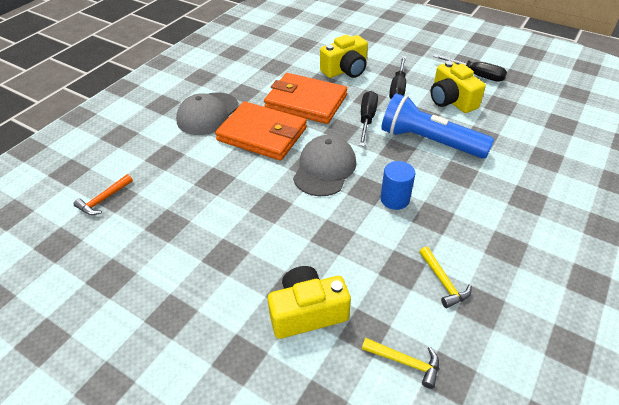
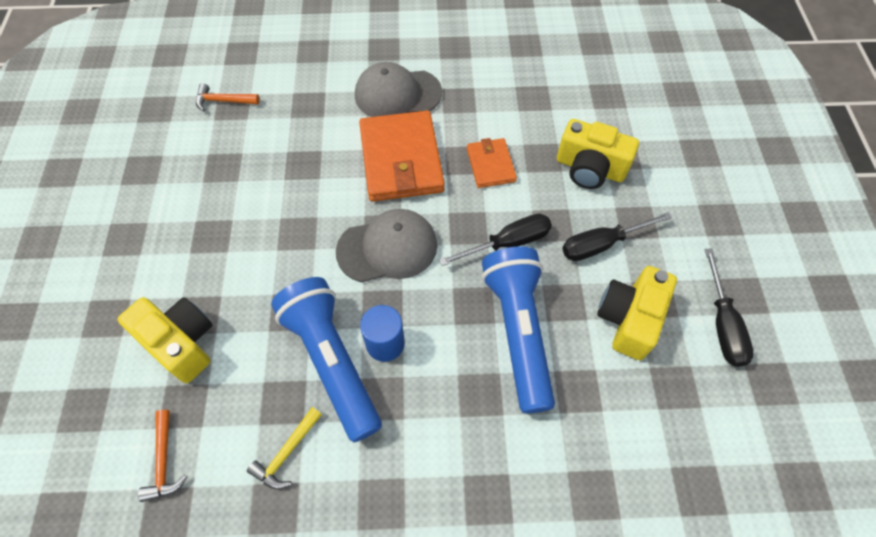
camera: 55 degrees right, 15 degrees up
(306, 102) = (491, 165): orange wallet -> orange wallet, size x0.54
(389, 230) = (332, 362): none -> blue flashlight
(405, 362) = (164, 461): yellow hammer -> orange hammer

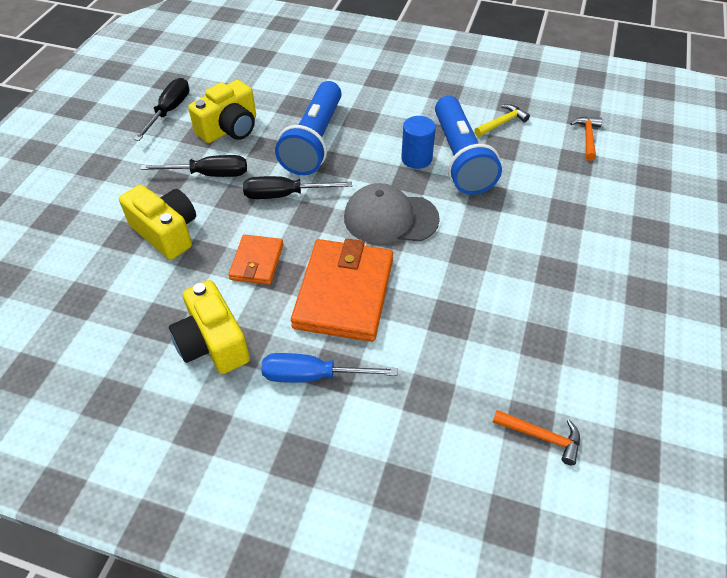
camera: 160 degrees left, 10 degrees down
(181, 343) = (580, 197): yellow camera -> yellow camera (212, 343)
(397, 94) = (313, 376): grey cap -> blue screwdriver

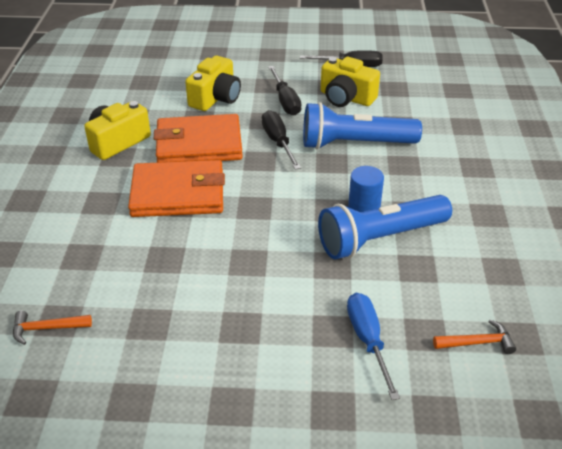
camera: 75 degrees right, 10 degrees down
(257, 262) = (199, 144): orange wallet -> orange wallet, size x1.87
(313, 376) = (94, 192): blue screwdriver -> blue screwdriver (368, 340)
(390, 218) = (273, 204): grey cap -> none
(502, 123) = (459, 264): yellow hammer -> none
(541, 436) = (46, 328): orange hammer -> orange hammer turned 75 degrees clockwise

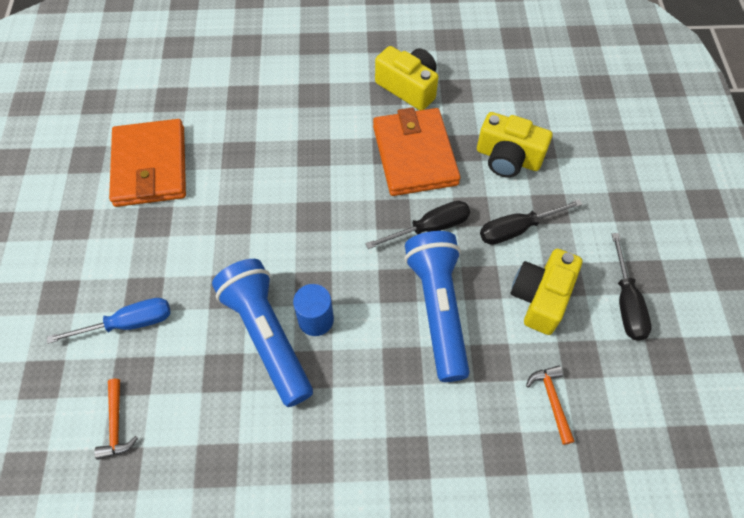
camera: 85 degrees right, 20 degrees up
(46, 328) = (162, 94): orange hammer -> orange hammer (551, 400)
(178, 193) = (330, 150): orange wallet -> orange wallet (150, 166)

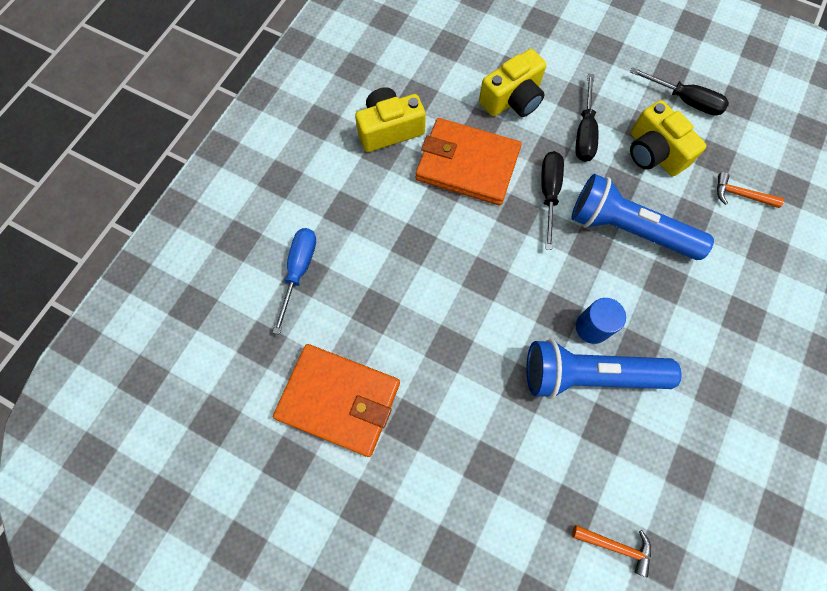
camera: 60 degrees left, 10 degrees up
(128, 323) = (515, 494): blue screwdriver -> blue screwdriver (299, 271)

